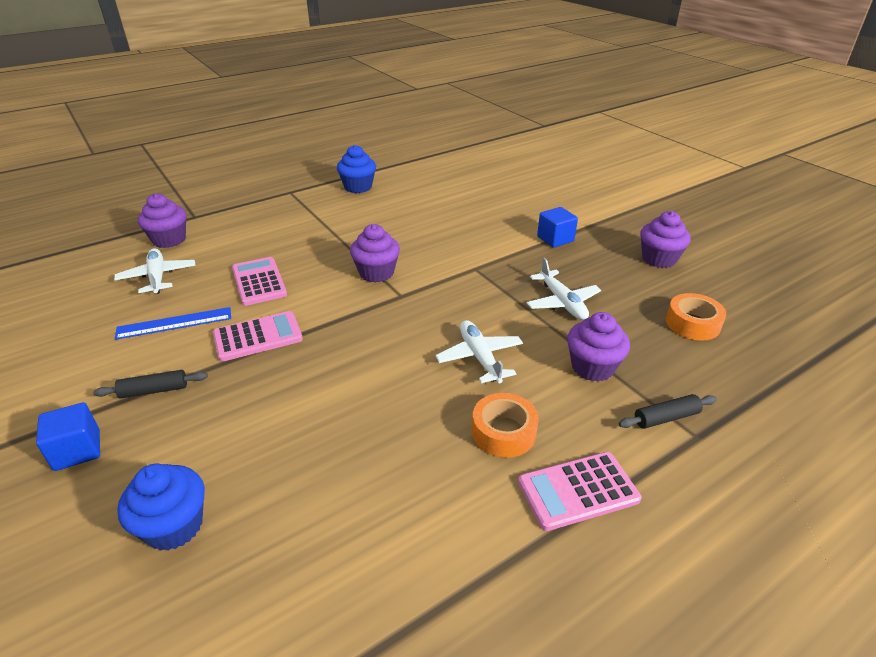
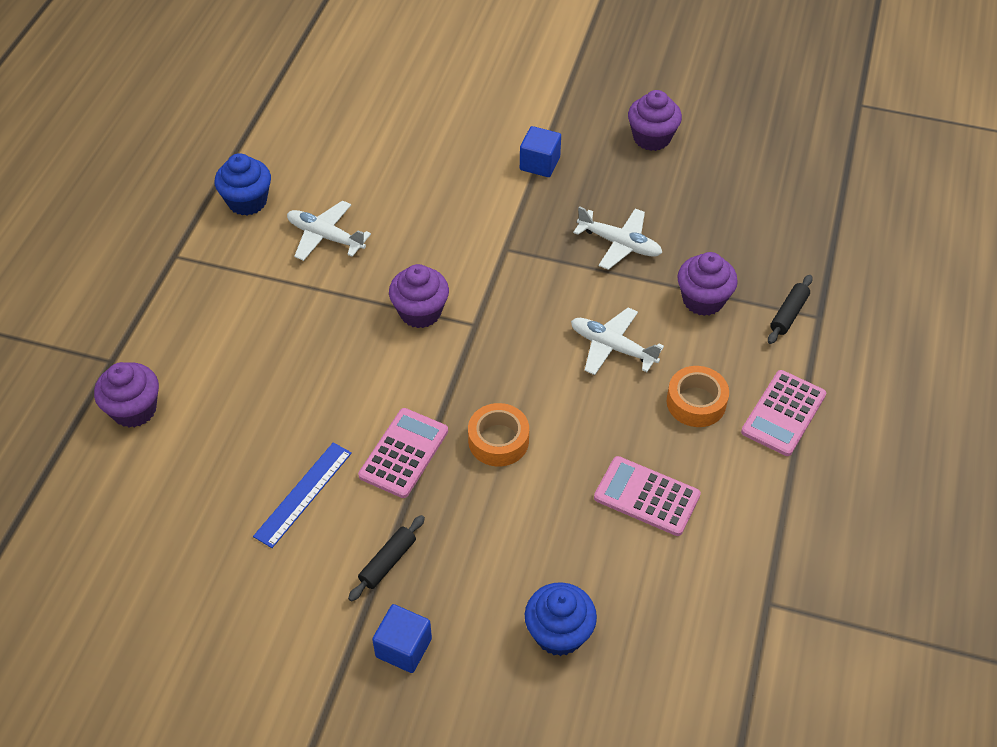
camera: 40 degrees left, 15 degrees up
(158, 277) = (201, 460): white plane -> white plane (325, 236)
(259, 282) = (318, 396): pink calculator -> pink calculator (647, 496)
(692, 323) = (737, 204): orange tape -> orange tape (498, 440)

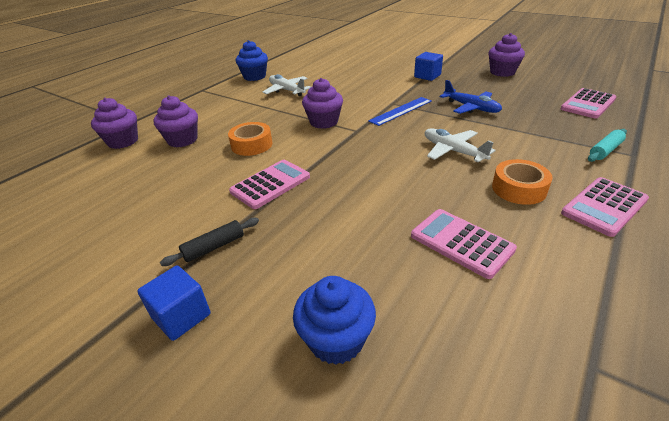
camera: 20 degrees right, 15 degrees down
(303, 494) = (185, 195): blue ruler -> blue ruler (401, 111)
(498, 440) = (344, 188): orange tape -> orange tape (251, 145)
(620, 244) = (471, 108): white plane -> blue plane
(703, 300) = (531, 136): purple cupcake -> purple cupcake (182, 140)
(771, 212) = (588, 104): none -> pink calculator
(788, 314) = (605, 150): black rolling pin -> turquoise rolling pin

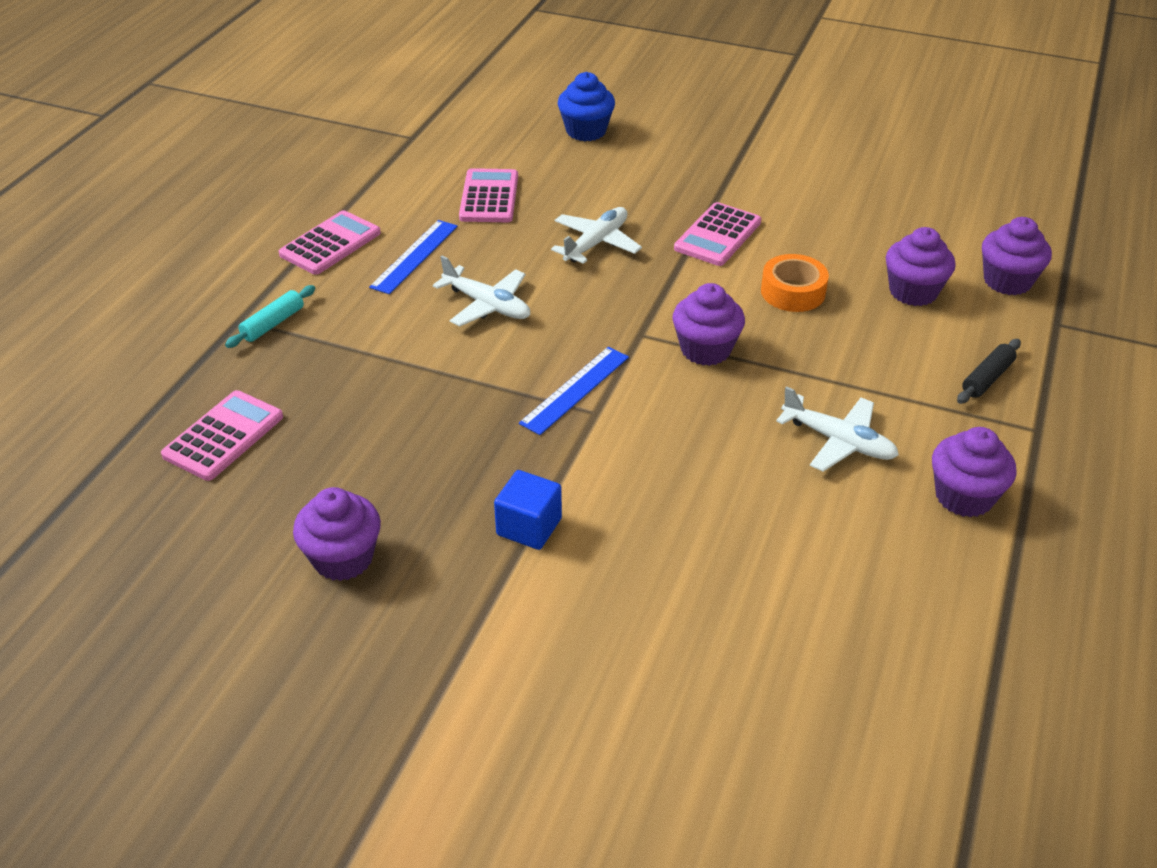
camera: 165 degrees right, 5 degrees up
(181, 316) = (711, 130): blue cube -> none
(214, 247) = (727, 171): black rolling pin -> black rolling pin (987, 378)
(254, 76) = (964, 496): blue cupcake -> purple cupcake
(367, 187) = (596, 243): none -> white plane
(461, 242) = (489, 197): pink calculator -> pink calculator turned 120 degrees counterclockwise
(471, 108) = (444, 409): blue plane -> none
(519, 189) = (415, 256): orange tape -> blue ruler

